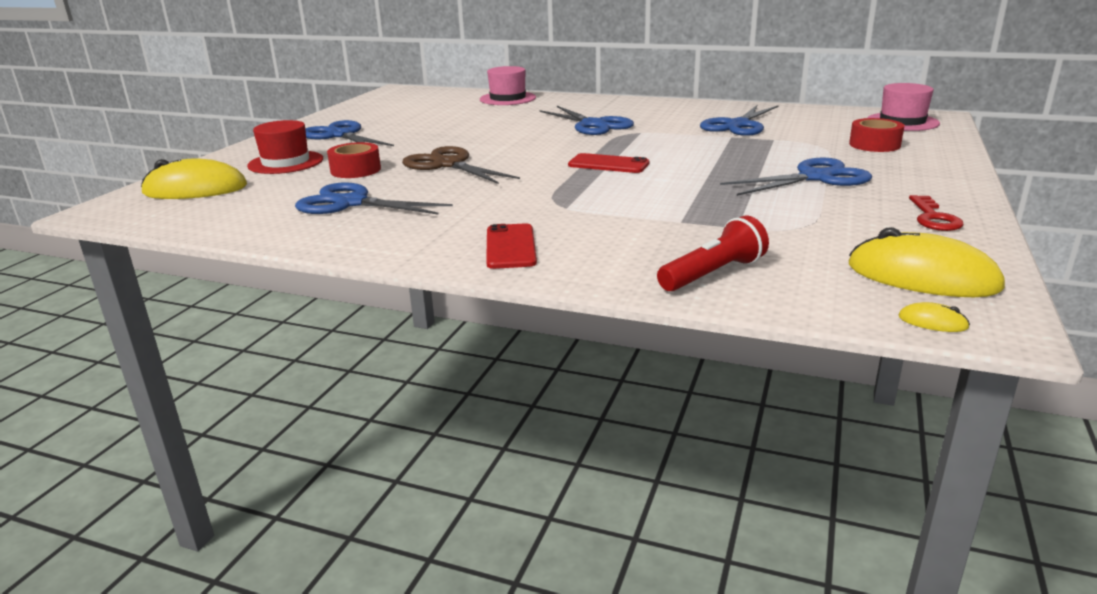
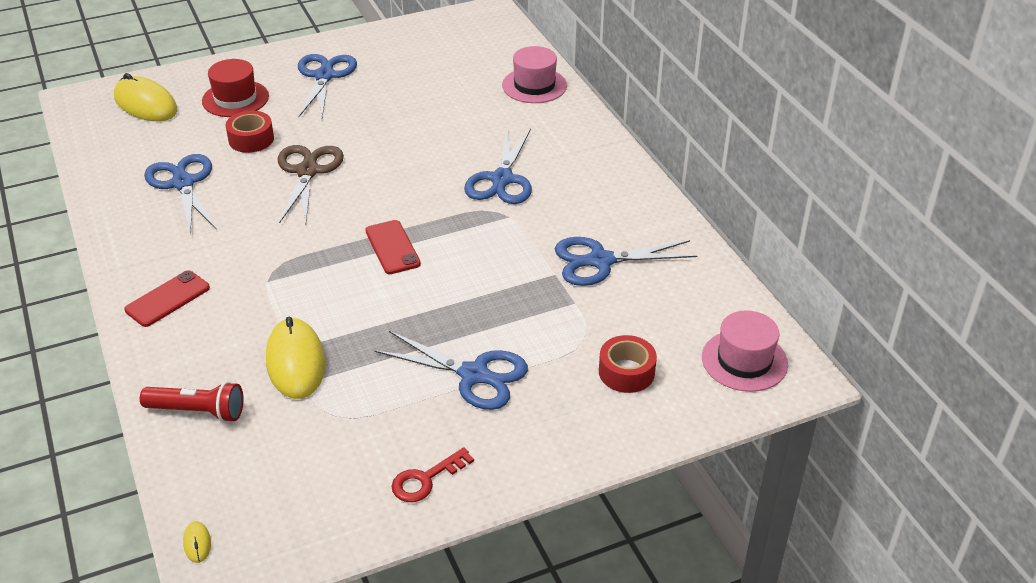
camera: 45 degrees right, 15 degrees up
(922, 277) = (279, 513): yellow mouse -> yellow mouse (295, 362)

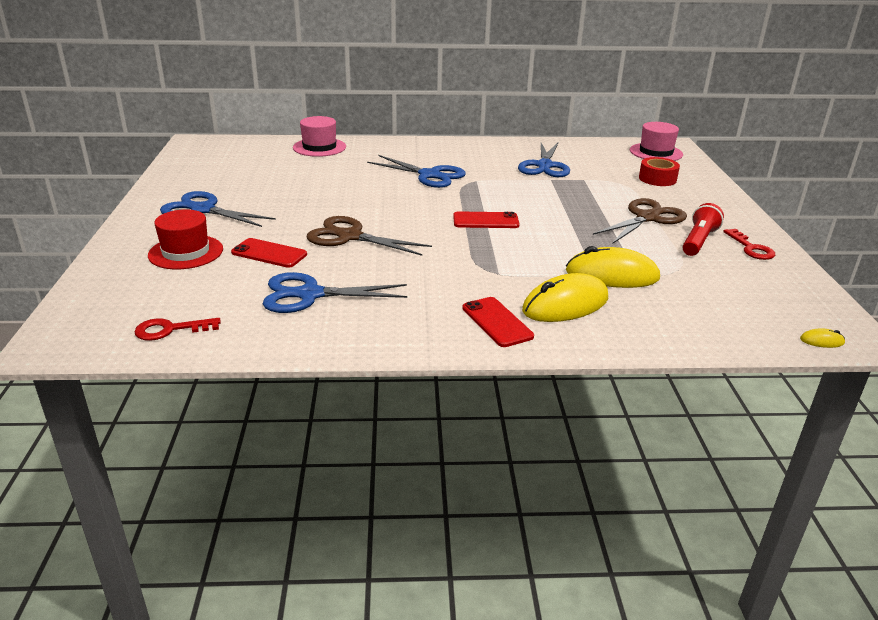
camera: 70 degrees left, 10 degrees down
(107, 138) = (170, 330): none -> red key
(146, 104) = (129, 300): yellow mouse -> yellow mouse (565, 304)
(198, 411) = (663, 324): red flashlight -> red flashlight (698, 241)
(251, 139) = (269, 253): red tape -> red phone
(474, 375) = (647, 218): blue scissors -> brown scissors

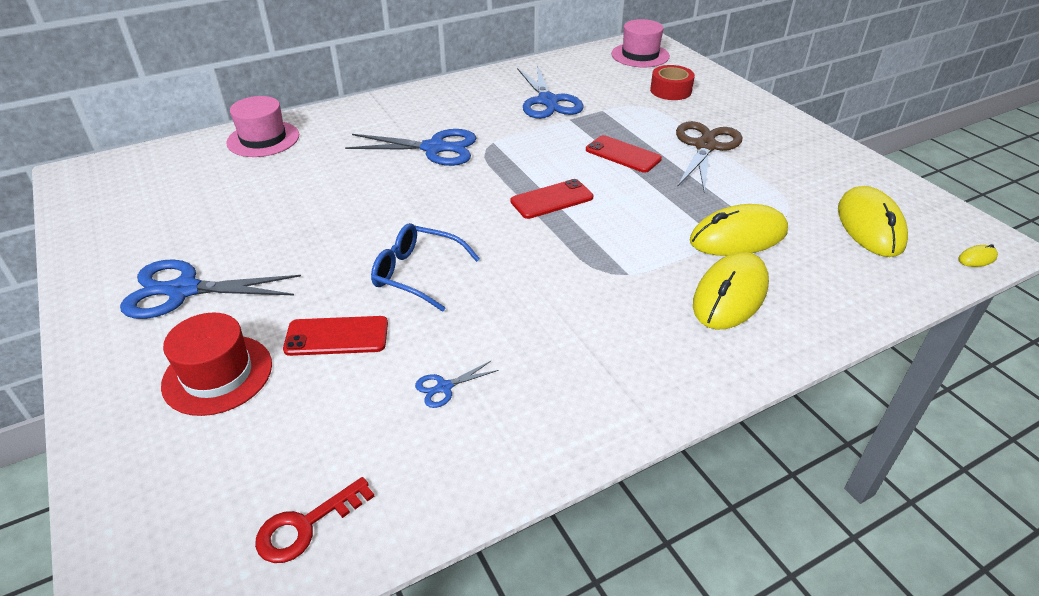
camera: 25 degrees left, 10 degrees up
(309, 295) = (444, 387): blue scissors -> blue scissors, size x0.44
(349, 236) = (417, 273): brown scissors -> blue glasses
(497, 322) = (686, 348): red phone -> red phone (623, 154)
(698, 241) = (775, 164): red flashlight -> none
(740, 297) = (870, 226): none -> yellow mouse
(751, 248) = (825, 159): red key -> none

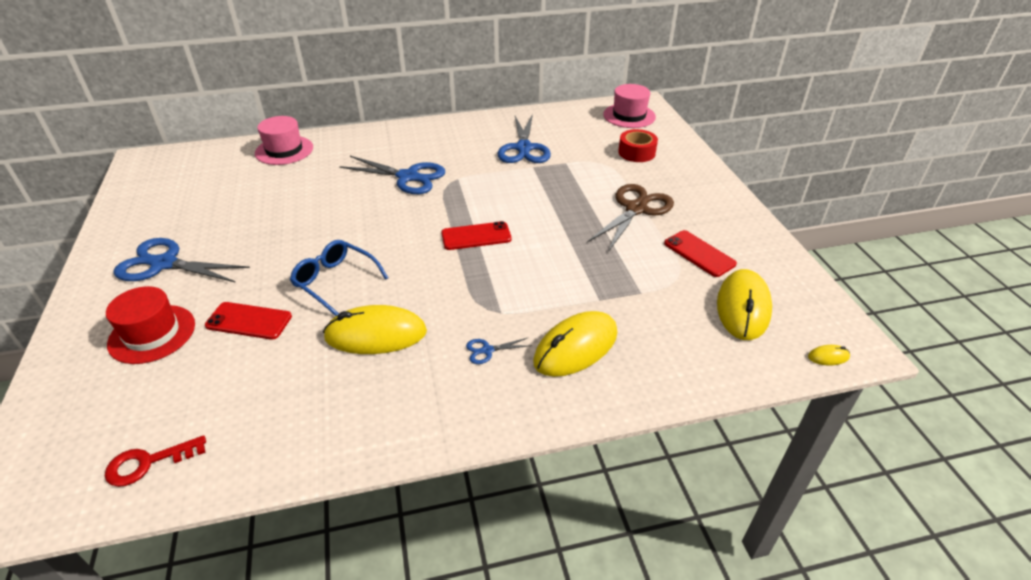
camera: 15 degrees right, 0 degrees up
(444, 387) = (302, 378): blue scissors -> blue scissors (487, 350)
(623, 154) = (559, 205): red phone -> red phone (699, 254)
(738, 236) = (615, 296): yellow mouse -> yellow mouse (376, 334)

